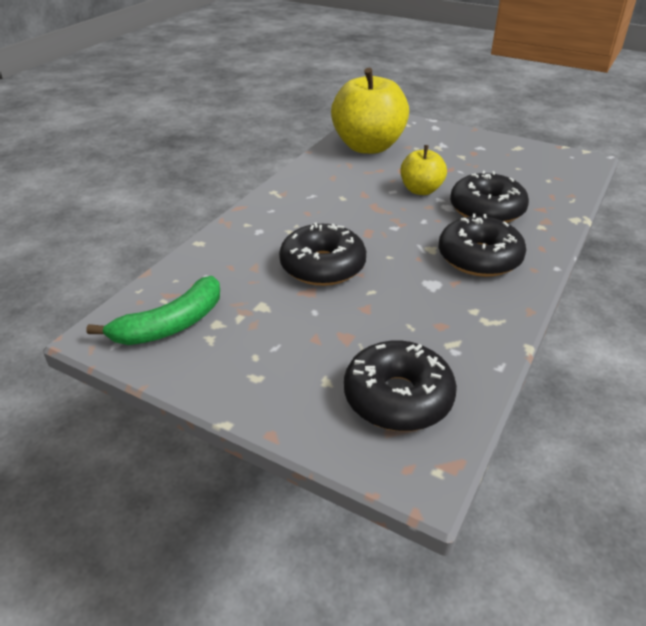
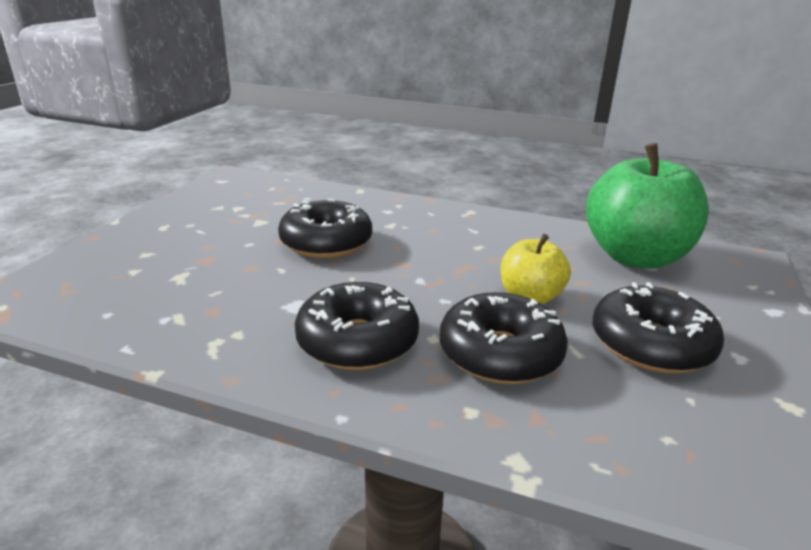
camera: 80 degrees right, 10 degrees down
(171, 324) = (239, 193): green banana -> none
(368, 146) = (635, 257): yellow apple -> green apple
(398, 397) = (107, 286): black donut -> black donut (651, 344)

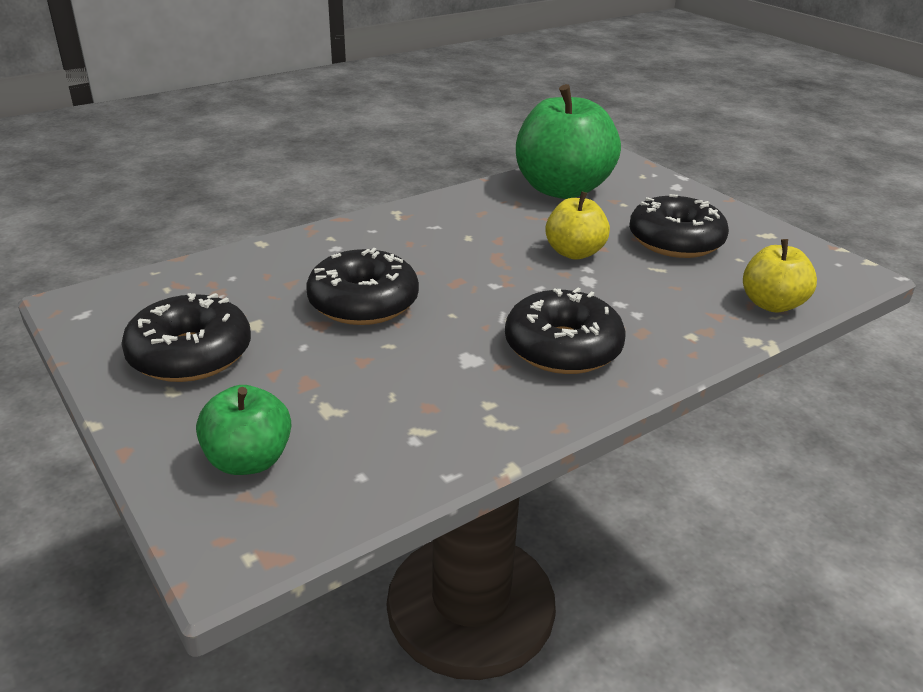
camera: 55 degrees left, 5 degrees up
(103, 272) = (249, 460): none -> green apple
(500, 354) = (636, 296): black donut -> black donut (190, 354)
(622, 455) = (771, 304): none -> yellow apple

